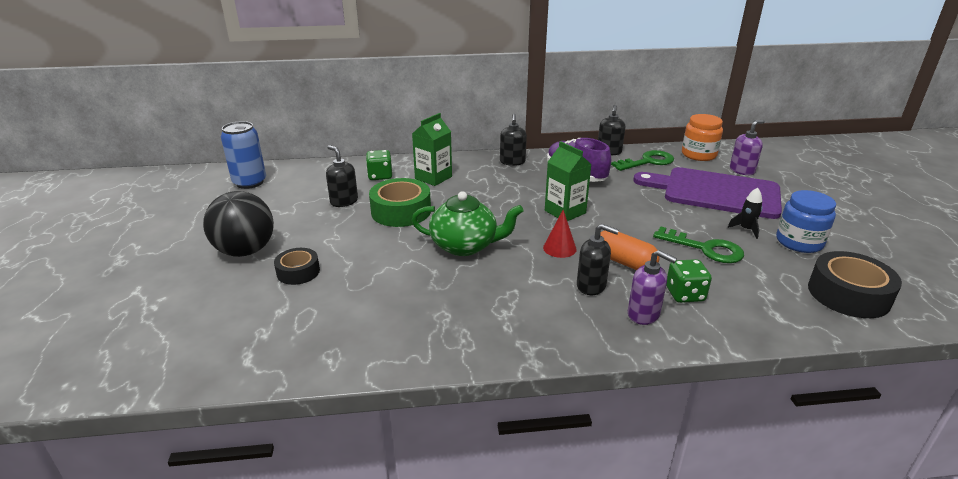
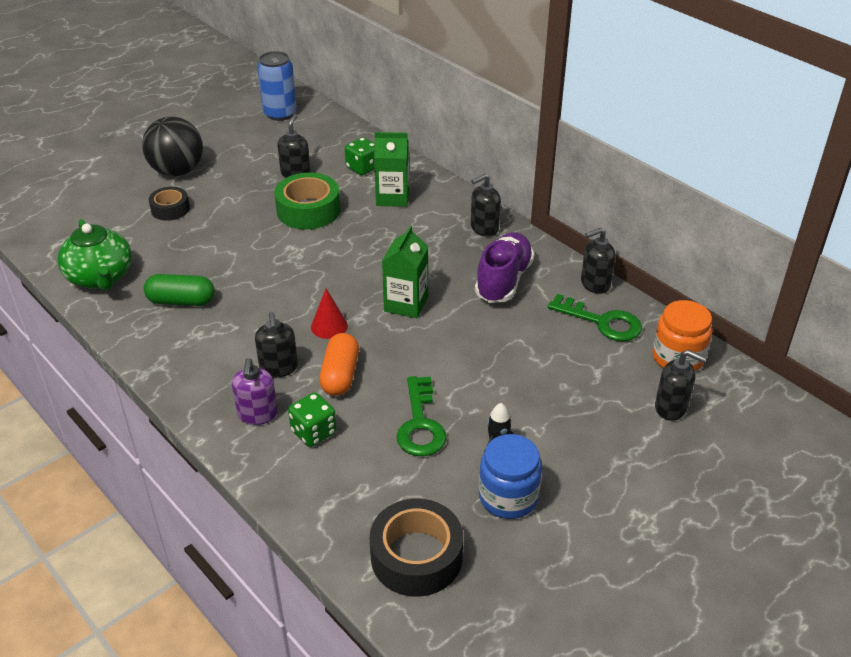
camera: 55 degrees right, 10 degrees up
(447, 307) = (181, 301): none -> green capsule
(465, 246) = (282, 270): green teapot -> green teapot (100, 277)
(715, 192) = (574, 399): purple cutting board -> none
(742, 170) = (671, 408): purple soap dispenser -> black soap dispenser

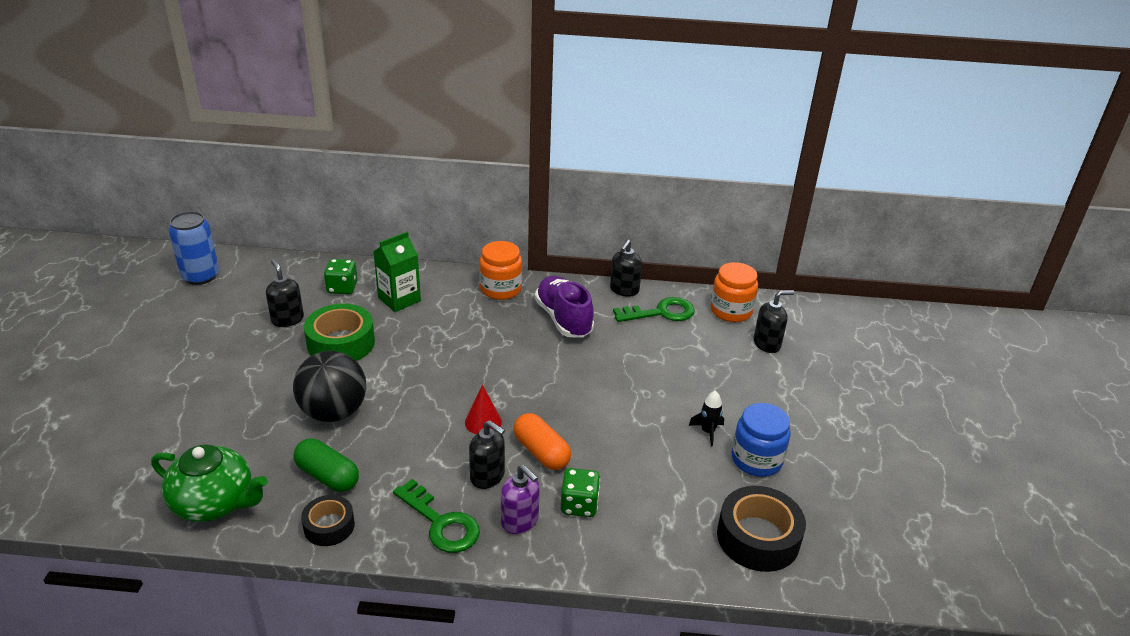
camera: 45 degrees left, 5 degrees down
(170, 209) = (203, 407): black tape -> black tape (329, 526)
(177, 171) = (162, 371): black ball -> black ball (334, 412)
(181, 301) = (327, 476): green capsule -> green capsule turned 75 degrees clockwise
(406, 304) = (518, 373): green carton -> none
(420, 424) = (642, 450): green key -> green key (441, 523)
(484, 228) = (501, 289): black soap dispenser -> orange jar

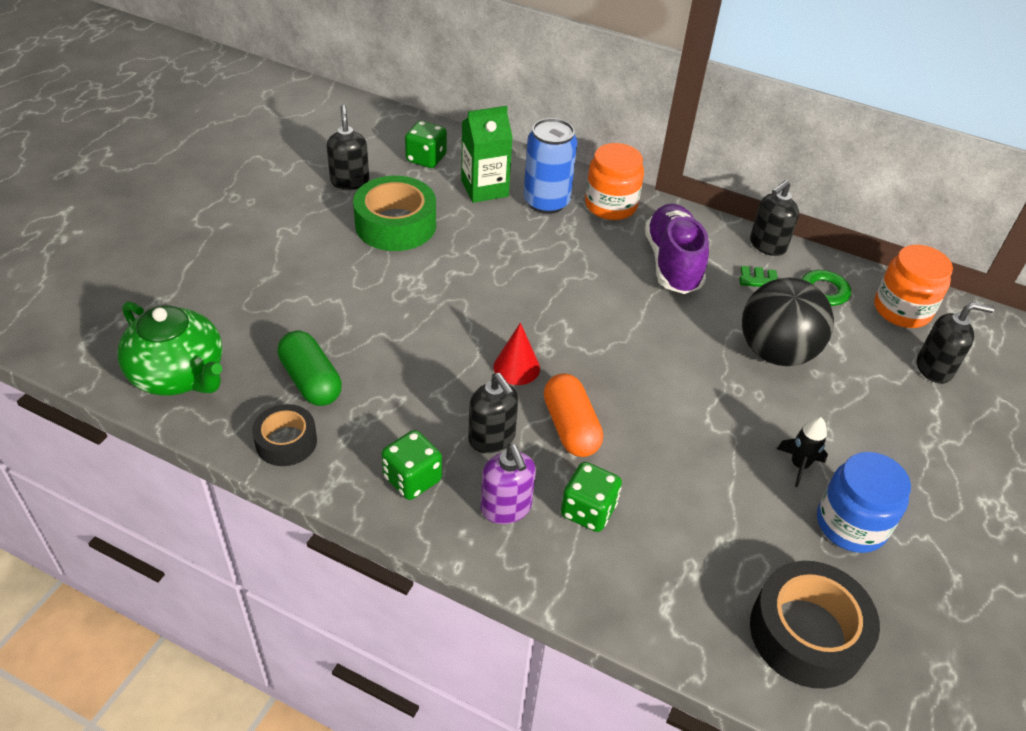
camera: 20 degrees right, 10 degrees up
(200, 276) = (280, 108): blue can -> blue can (546, 202)
(334, 412) = (351, 306): black ball -> black ball (776, 352)
(441, 523) = (412, 479): green key -> green dice

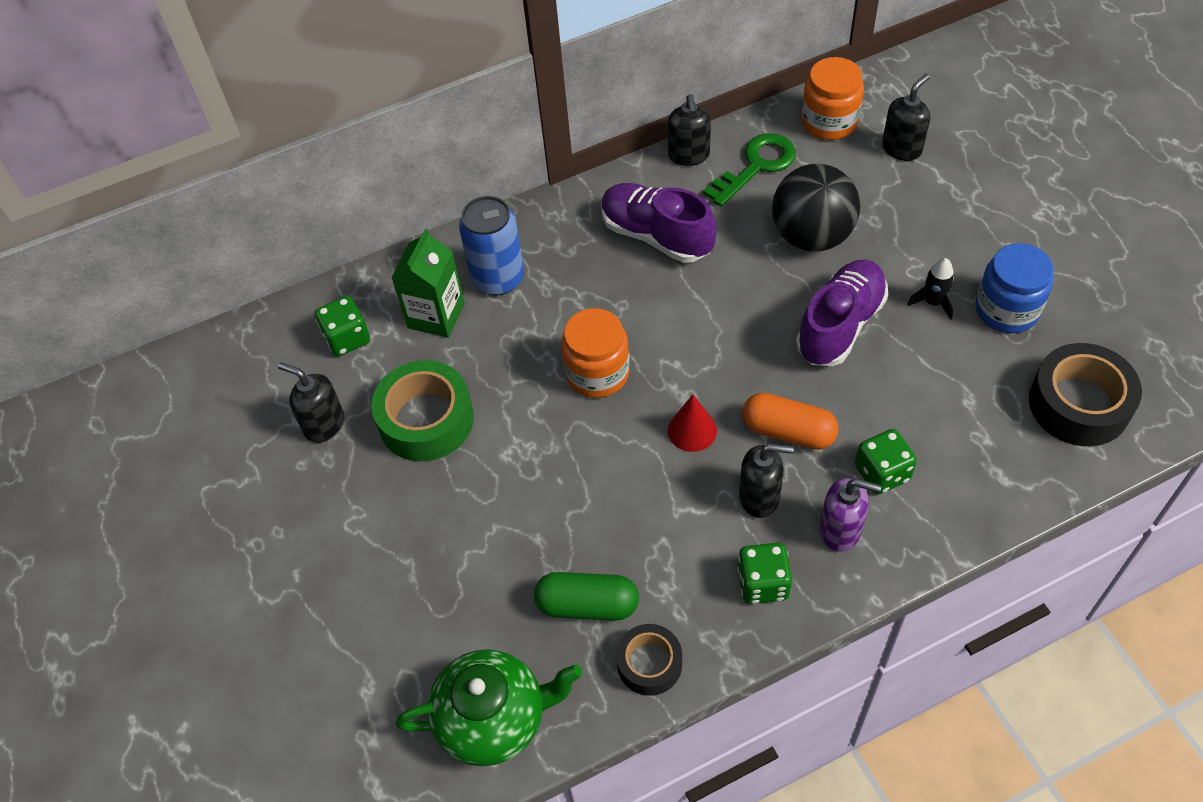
camera: 45 degrees left, 10 degrees up
(610, 205) = (545, 232): orange jar -> orange jar (597, 373)
(708, 412) = (840, 325): none -> purple shoe

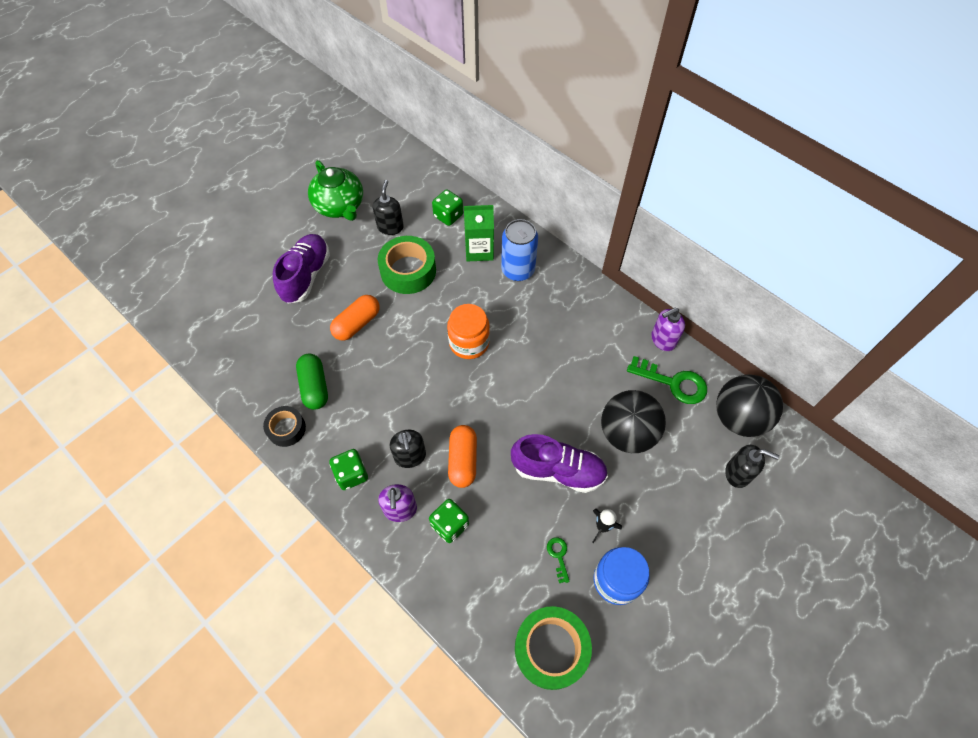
camera: 65 degrees right, 5 degrees up
(493, 516) = (357, 323): none -> orange capsule
(493, 718) = (239, 364): green teapot -> green teapot (340, 206)
(656, 236) = (586, 342): purple shoe -> purple shoe (306, 276)
(689, 155) = (663, 340): black soap dispenser -> purple soap dispenser
(692, 430) = (445, 405): red cone -> none
(829, 122) = (738, 418): orange jar -> black ball
(959, 360) = (558, 556): none -> green key
(1079, 404) = (551, 649): black tape -> green tape

